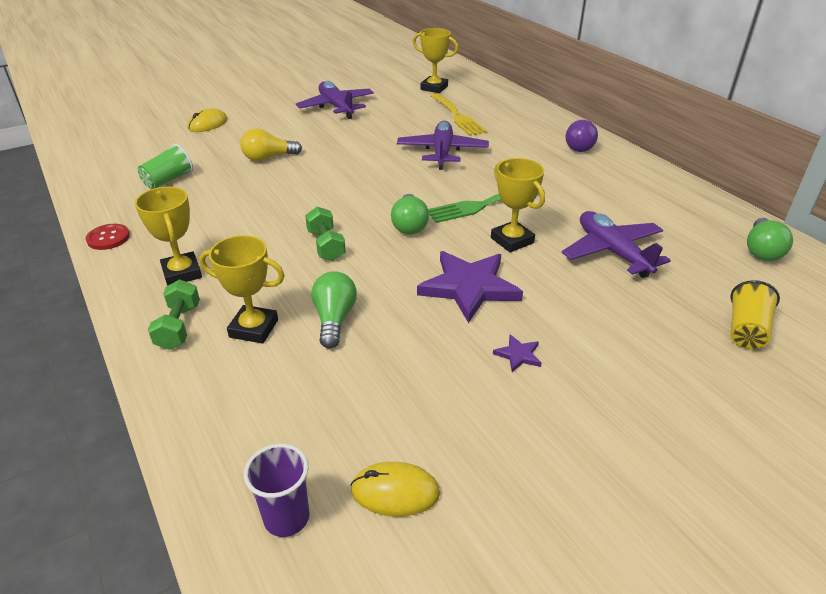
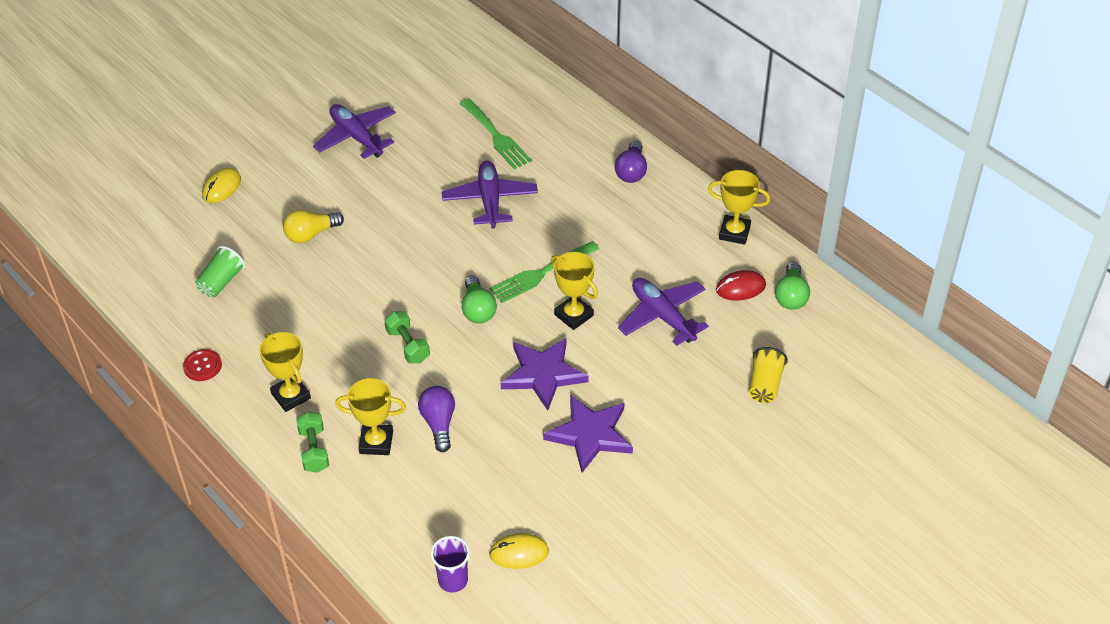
camera: 10 degrees left, 10 degrees up
(334, 319) = (439, 423): green light bulb -> purple light bulb
(434, 88) = (460, 85): yellow trophy -> yellow trophy (734, 232)
(457, 116) = (496, 137): yellow fork -> green fork
(518, 355) = (590, 435): purple star -> purple star, size x2.37
(701, 238) = (740, 288): none -> red mouse

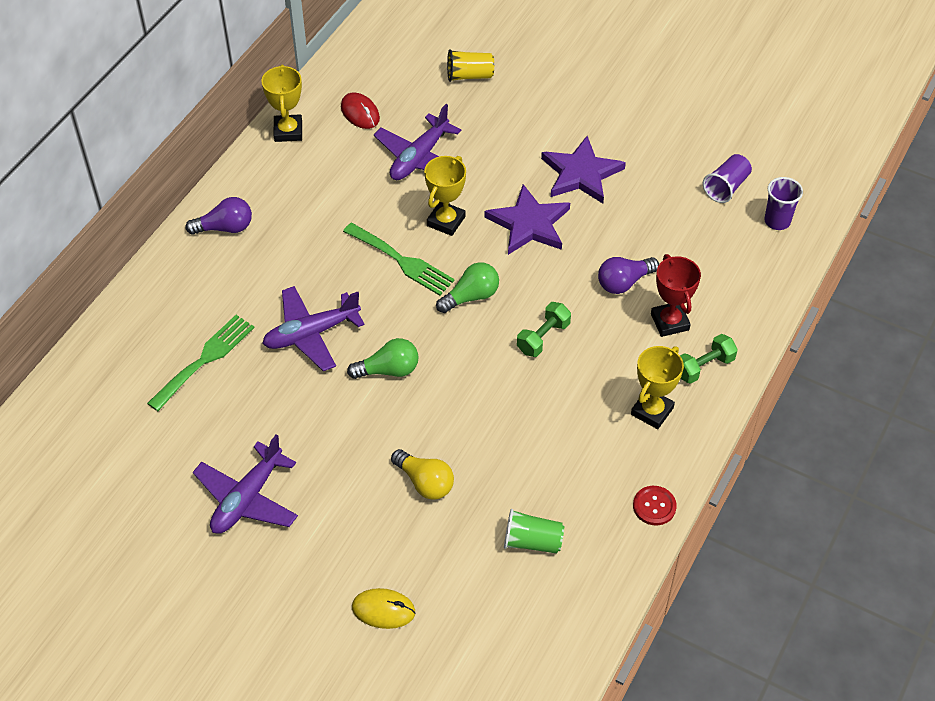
camera: 110 degrees left, 5 degrees up
(376, 442) = (669, 322): yellow trophy -> red trophy
(519, 553) = (726, 187): yellow mouse -> purple cup
(791, 296) = (356, 78): green light bulb -> green light bulb (388, 370)

